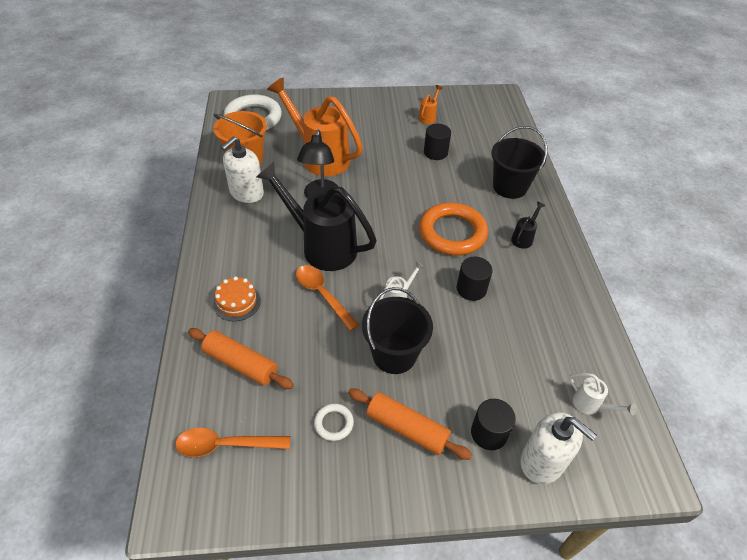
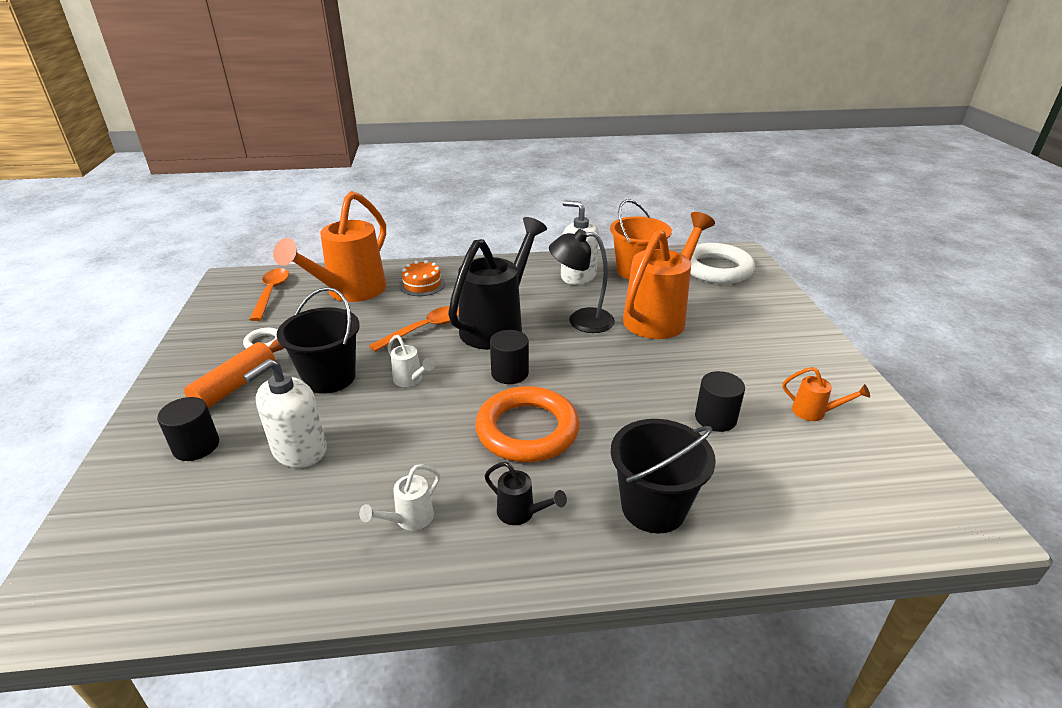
camera: 90 degrees right, 15 degrees down
(241, 364) = (349, 292): orange rolling pin -> orange watering can
(471, 289) = (416, 444): black cylinder -> black cylinder (509, 373)
(542, 461) = (134, 490): white soap dispenser -> white soap dispenser (299, 450)
(591, 405) = (179, 555): white watering can -> white watering can (408, 520)

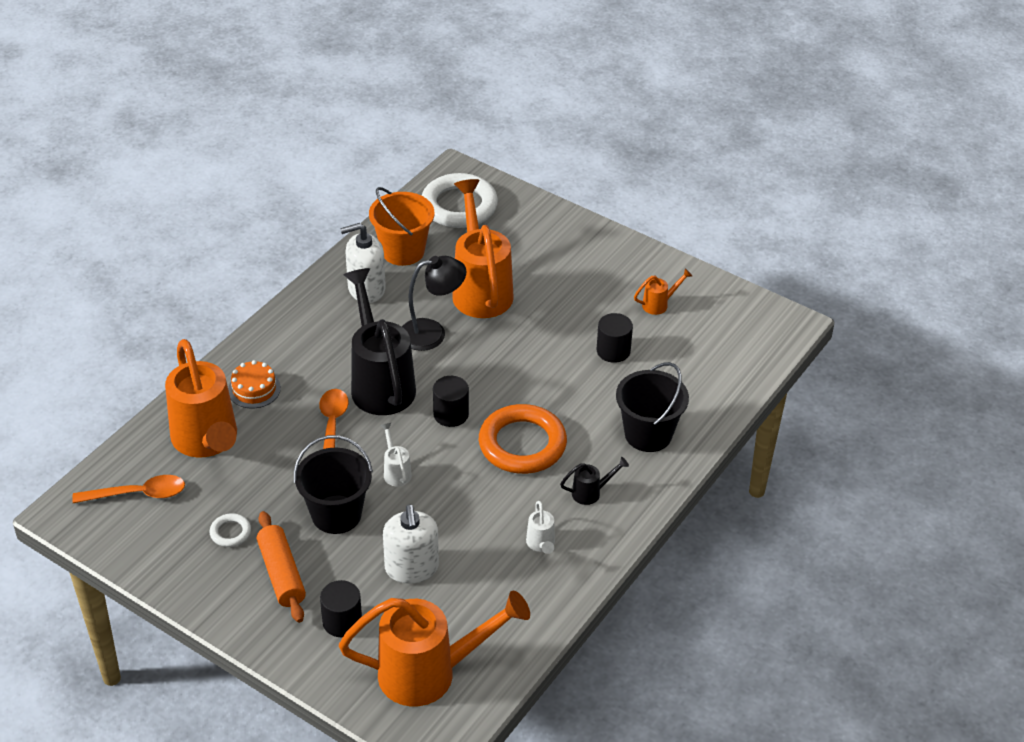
camera: 50 degrees left, 10 degrees up
(153, 543) = (431, 673): none -> orange watering can
(271, 293) = (138, 494): orange spoon -> orange spoon turned 135 degrees clockwise
(411, 380) = (396, 471): white watering can -> white watering can turned 105 degrees counterclockwise
(581, 320) = (432, 333): black lamp -> black lamp turned 150 degrees counterclockwise

